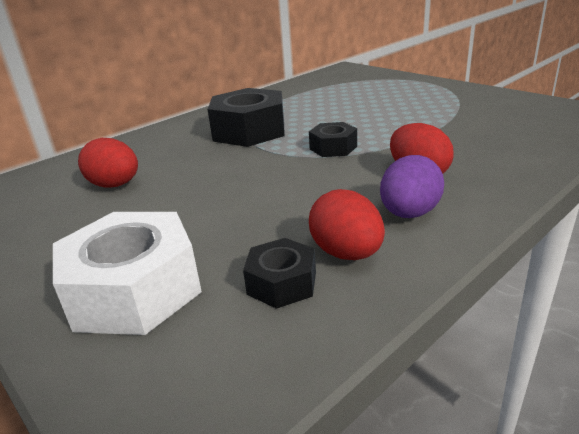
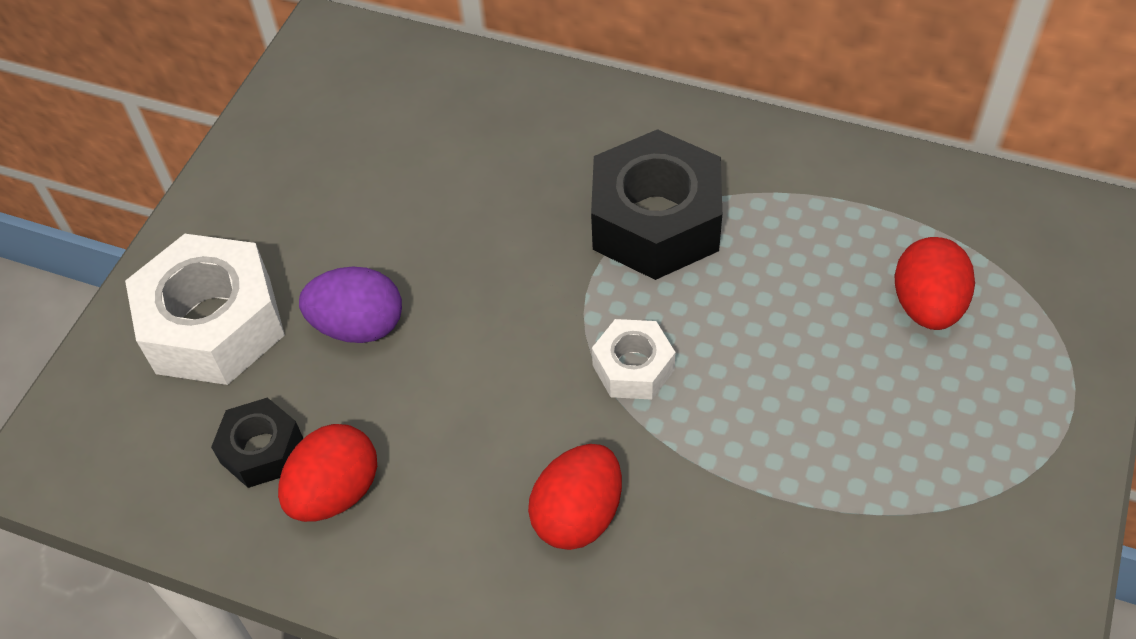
camera: 65 degrees right, 25 degrees up
(115, 185) = (414, 164): red egg -> red egg (927, 305)
(333, 148) = (633, 367): black nut -> white nut
(409, 213) = (451, 533): purple egg -> purple egg (358, 326)

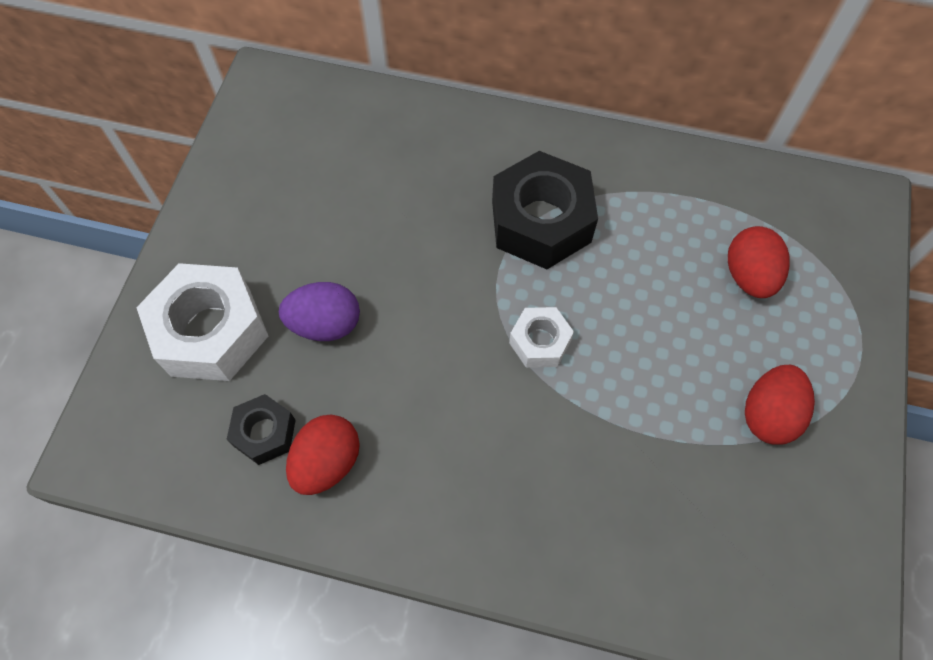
camera: 10 degrees left, 10 degrees up
(578, 515) = (514, 464): red egg -> red egg (768, 414)

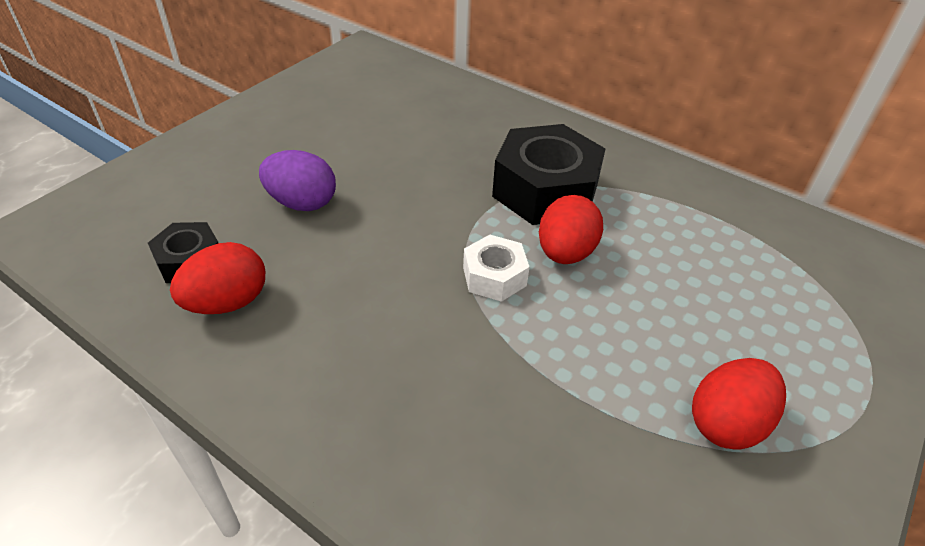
camera: 20 degrees right, 20 degrees down
(211, 331) = (203, 179): white nut -> none
(749, 276) = (748, 291): red egg -> red egg (565, 253)

